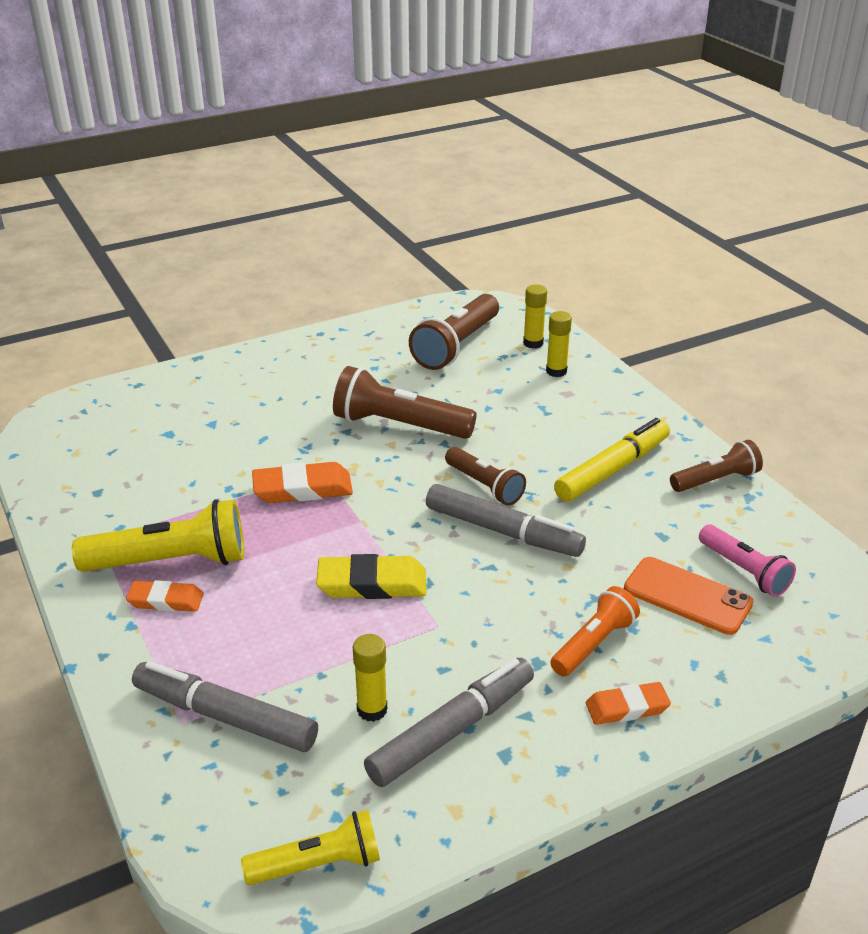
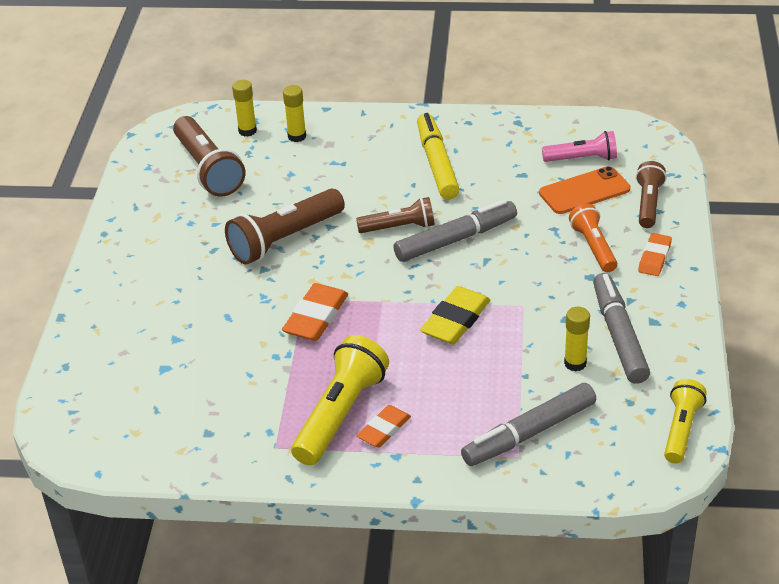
camera: 55 degrees left, 5 degrees up
(716, 480) = (489, 127): brown flashlight -> brown flashlight (648, 204)

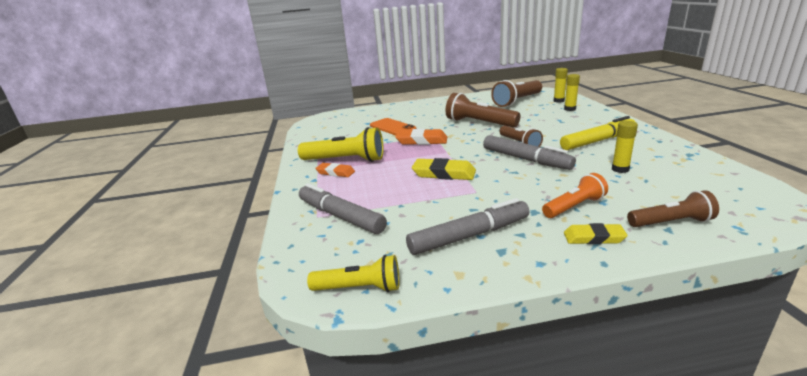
camera: 75 degrees right, 15 degrees down
(575, 363) = (423, 222): yellow glue stick -> yellow glue stick (620, 169)
(582, 159) = (686, 183): pink flashlight -> none
(584, 191) = (644, 191): orange phone -> orange phone (392, 127)
(654, 258) = (594, 238): orange eraser -> yellow eraser

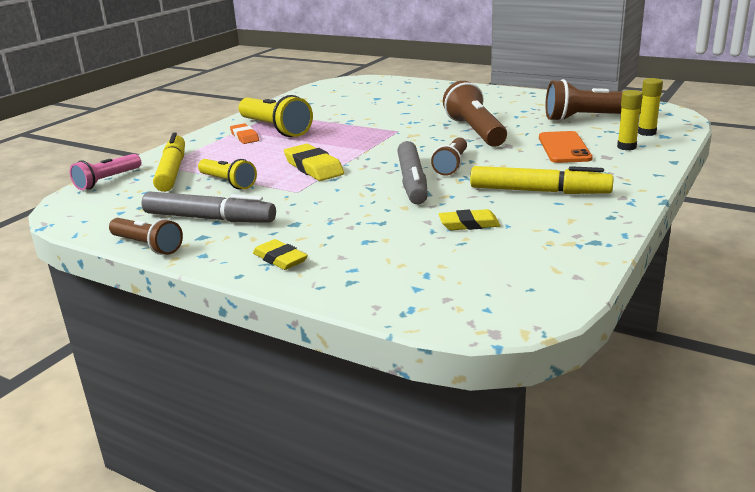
camera: 40 degrees right, 0 degrees up
(296, 248) = (107, 180): none -> pink flashlight
(340, 216) = (172, 171): grey marker -> yellow marker
(359, 288) = (84, 218): yellow flashlight -> yellow flashlight (228, 182)
(392, 127) = (385, 110): orange phone -> orange phone (564, 148)
(421, 141) = (374, 132): orange eraser -> none
(574, 207) = (333, 234): orange flashlight -> none
(620, 169) = (469, 224): yellow glue stick -> yellow eraser
(671, 222) = (368, 279): brown flashlight -> brown flashlight (147, 246)

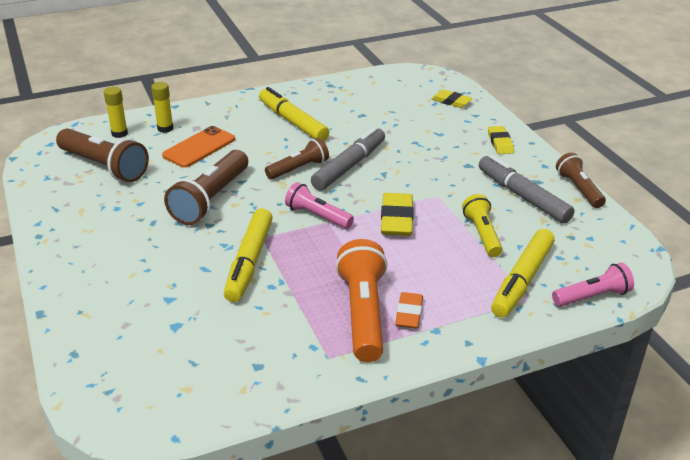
camera: 145 degrees left, 10 degrees up
(275, 129) = (363, 313): yellow flashlight -> orange flashlight
(379, 149) = (317, 216): none -> pink flashlight
(383, 121) = (249, 262): none -> yellow marker
(469, 224) = (370, 119): yellow eraser -> yellow eraser (451, 101)

